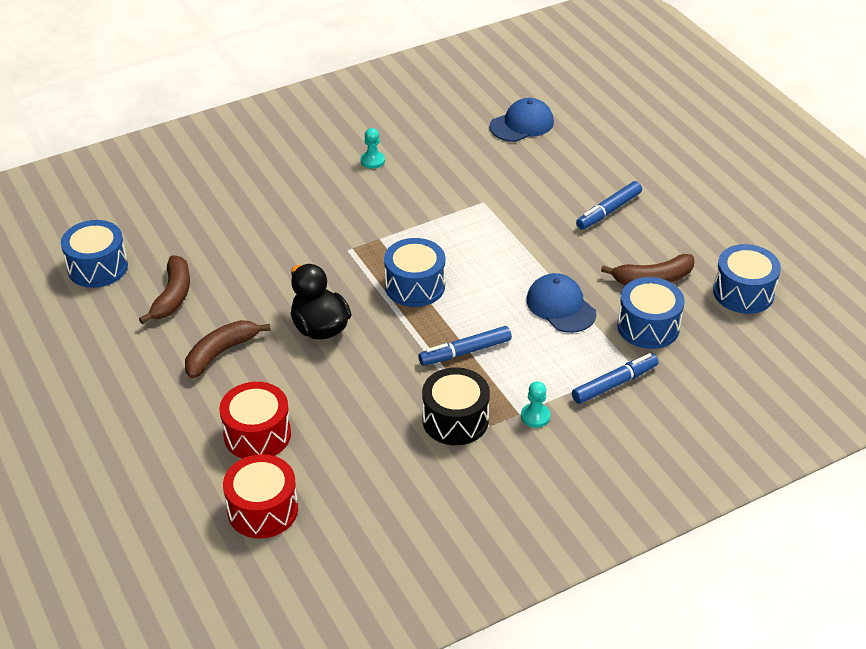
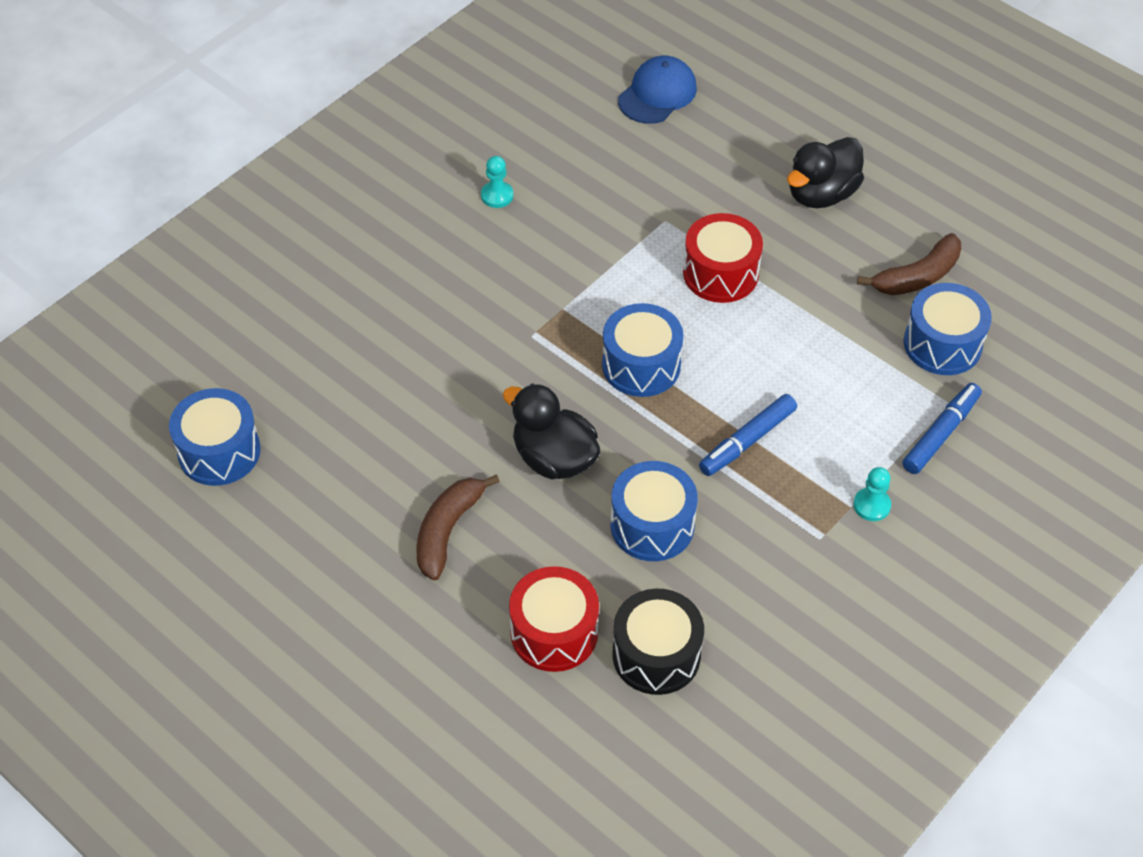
camera: 20 degrees left, 10 degrees up
(172, 296) = (342, 466): brown banana -> none
(262, 510) = (614, 734): red drum -> red drum (720, 273)
(455, 420) = (781, 538): black drum -> black drum (656, 655)
(560, 306) = (829, 345): blue cap -> none
(608, 211) = (821, 194): blue marker -> black duck
(743, 292) = (1027, 266): blue drum -> blue drum (652, 525)

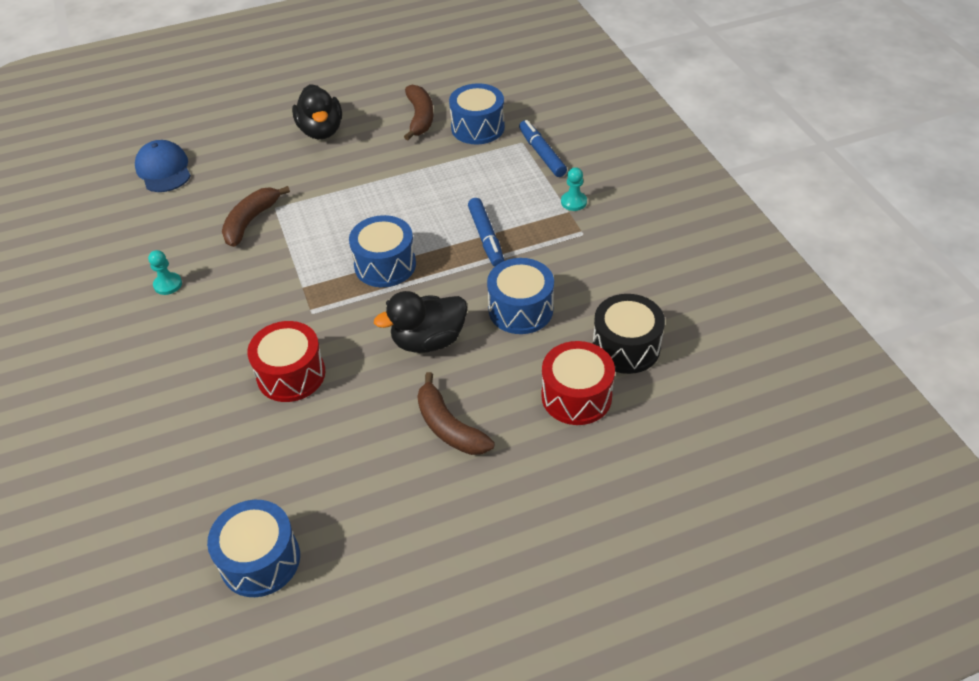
camera: 60 degrees left, 5 degrees down
(629, 212) = (251, 221): none -> brown banana
(720, 273) = (342, 198): red drum -> red drum (291, 374)

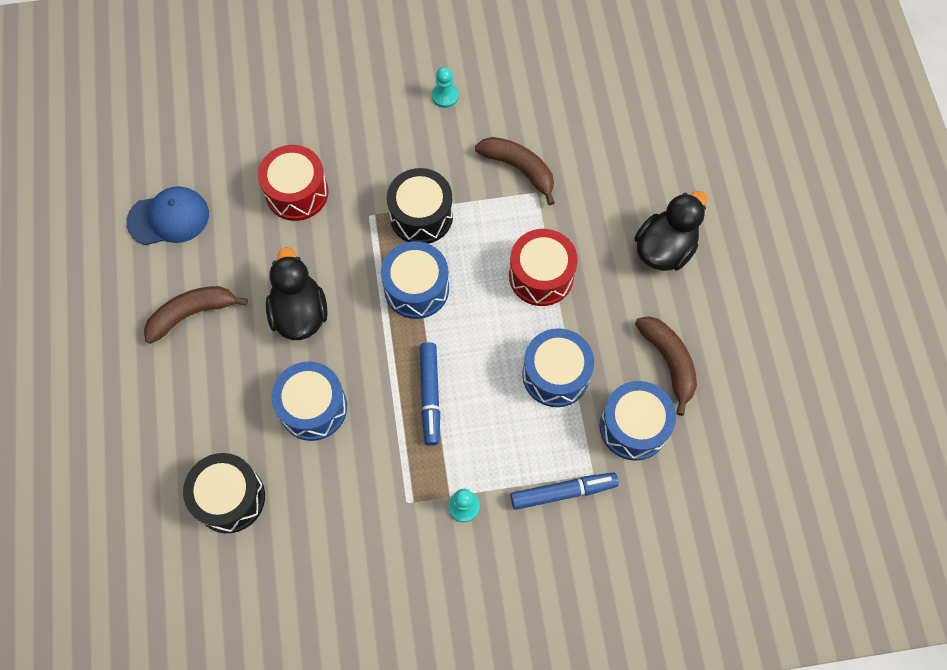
camera: 100 degrees right, 20 degrees up
(164, 170) = (626, 90): blue cap -> blue cap (169, 218)
(260, 560) = (118, 159): blue drum -> blue drum (555, 375)
(308, 276) = (421, 216): none -> black drum
(321, 131) = (664, 249): black duck -> black duck turned 135 degrees clockwise
(420, 118) = (668, 362): brown banana -> brown banana turned 120 degrees counterclockwise
(486, 238) = (430, 395): blue marker -> blue marker turned 90 degrees counterclockwise
(576, 396) = (186, 432): red drum -> red drum (541, 276)

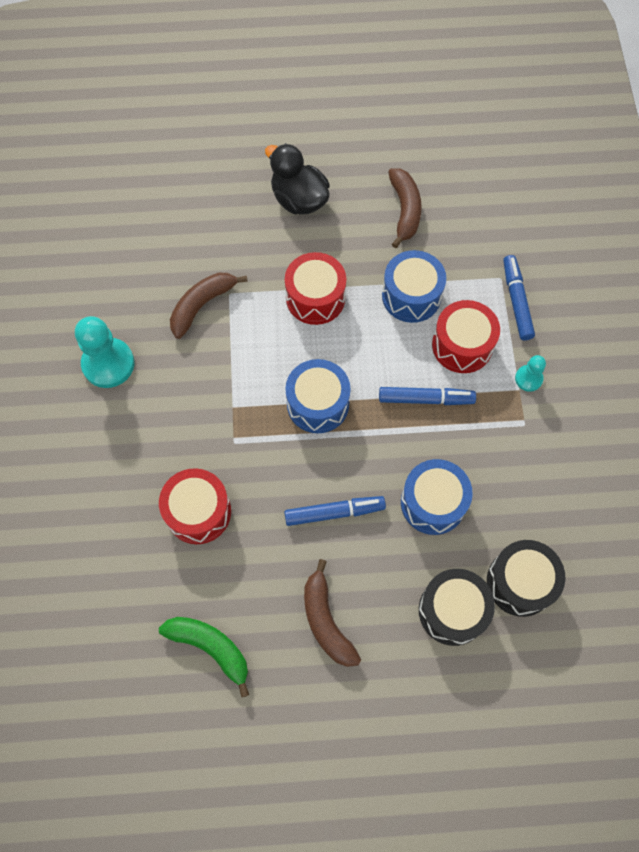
camera: 85 degrees left, 0 degrees up
(169, 218) = (210, 648): blue cap -> green banana
(299, 313) = (334, 513): black duck -> blue marker
(421, 216) = (241, 395): black drum -> black drum (452, 611)
(445, 96) = (108, 364): turquoise pawn -> turquoise pawn, size x1.91
(499, 432) = (462, 345): none -> red drum
(633, 427) = (460, 243): blue drum -> none
(668, 362) = (404, 210): brown banana -> brown banana turned 105 degrees clockwise

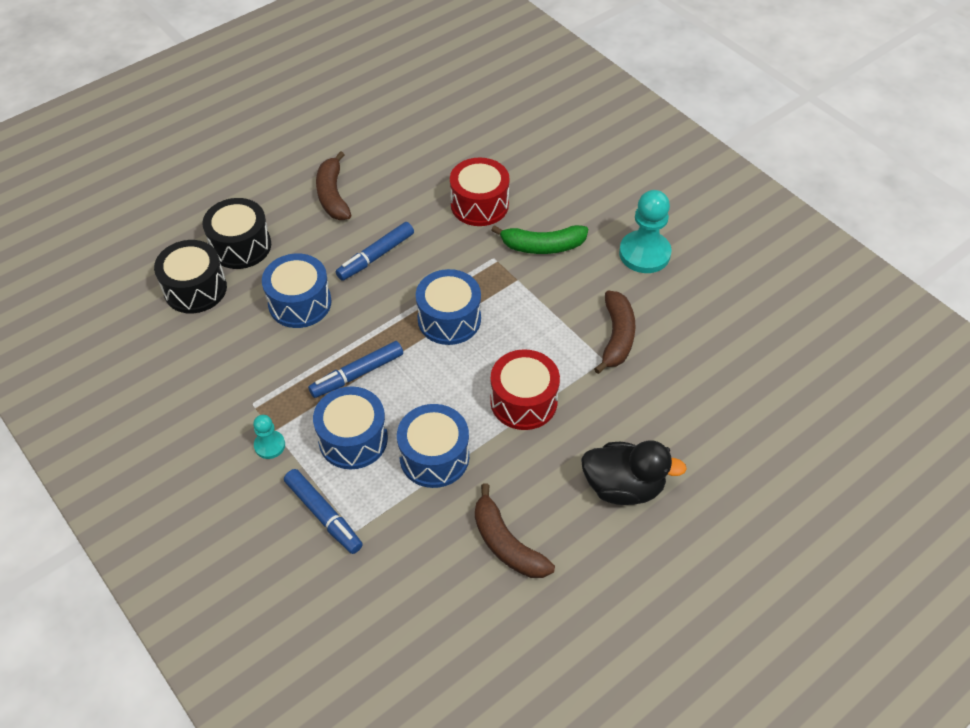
camera: 145 degrees right, 15 degrees down
(210, 648) = (403, 145): green banana -> green banana (542, 246)
(326, 621) = (333, 195): brown banana -> brown banana turned 135 degrees counterclockwise
(462, 345) = (353, 439): red drum -> blue drum

